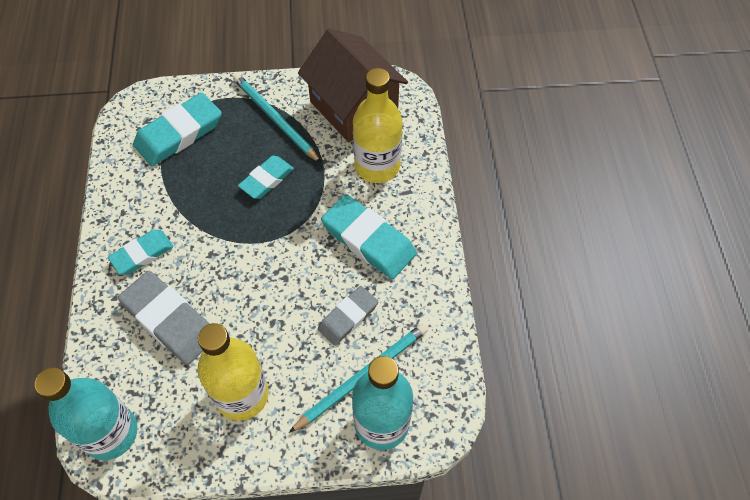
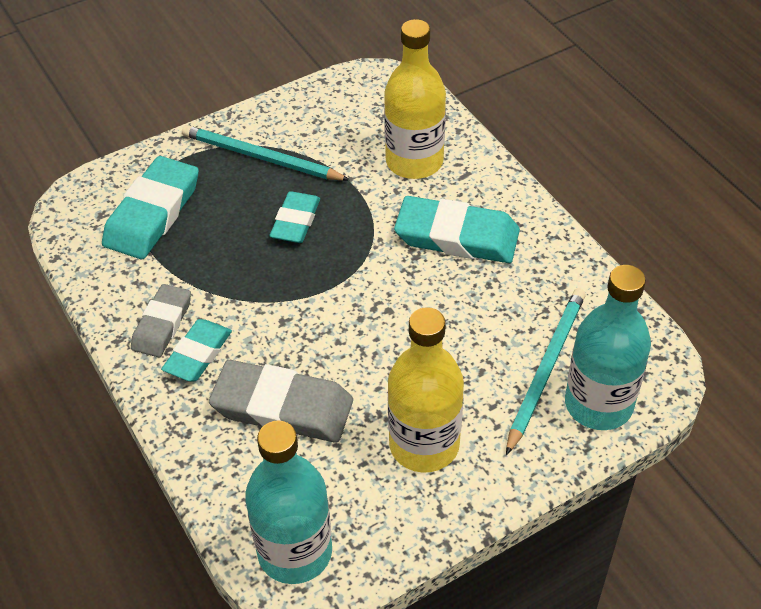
camera: 25 degrees left, 10 degrees down
(348, 317) = (488, 319): grey eraser -> grey eraser (162, 324)
(353, 107) = (345, 113): brown house -> none

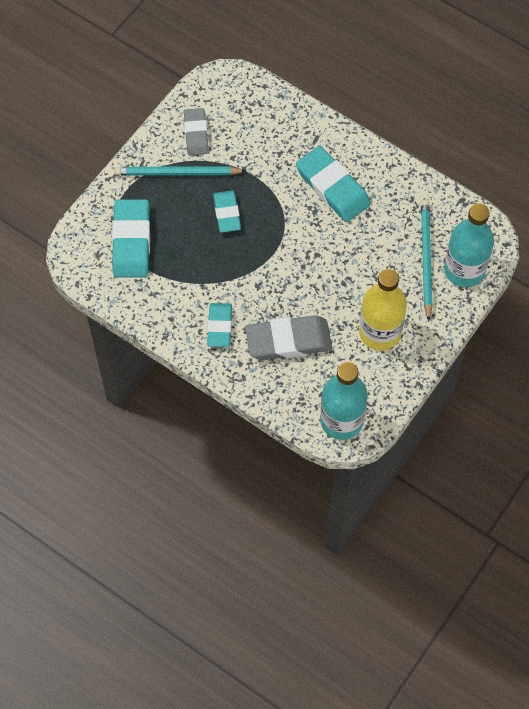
camera: 25 degrees left, 15 degrees up
(162, 324) = (186, 316): grey eraser -> grey eraser (196, 134)
(414, 162) = (279, 140): yellow bottle -> none
(457, 236) = (332, 187): turquoise eraser -> turquoise eraser turned 60 degrees clockwise

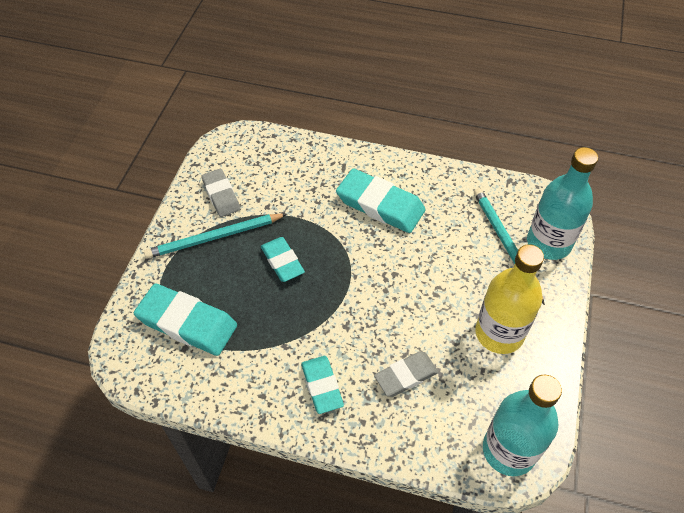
camera: 20 degrees left, 10 degrees down
(131, 241) = (187, 323): turquoise eraser -> turquoise eraser turned 45 degrees counterclockwise
(288, 340) = (406, 376): grey eraser -> grey eraser, size x0.62

